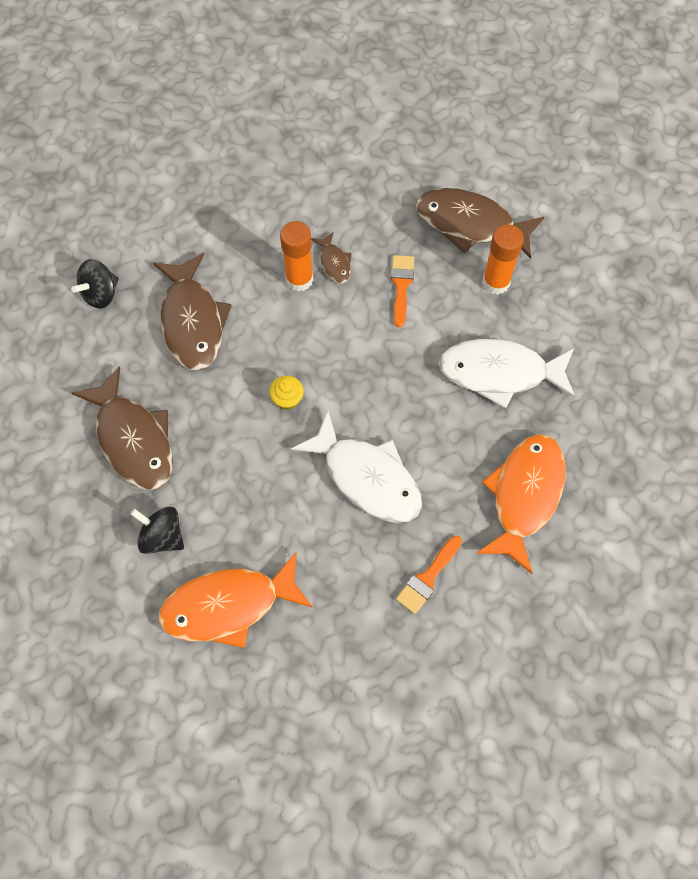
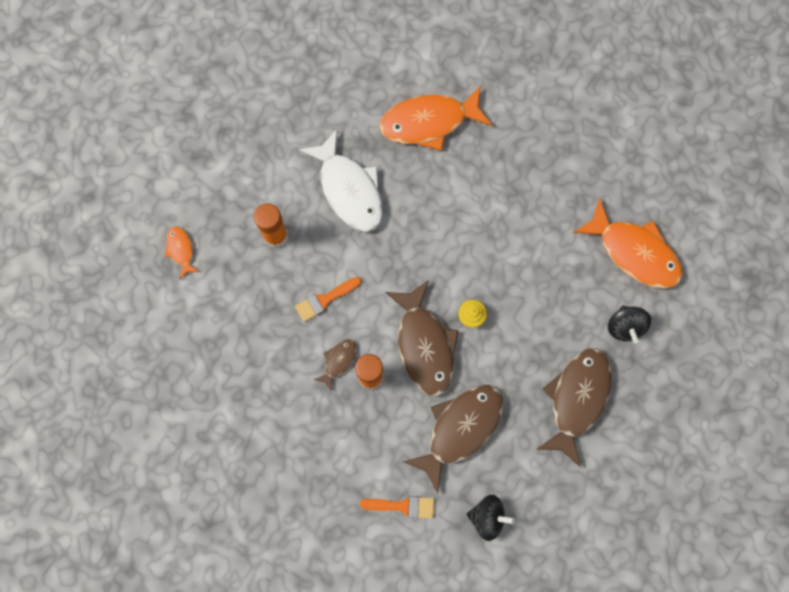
camera: 125 degrees left, 10 degrees up
(367, 477) = (488, 225): white fish -> none
(428, 578) = (526, 146): orange brush -> orange brush (402, 506)
(470, 224) = (236, 285): brown fish -> brown fish (424, 345)
(537, 201) = (181, 250): none -> orange fish

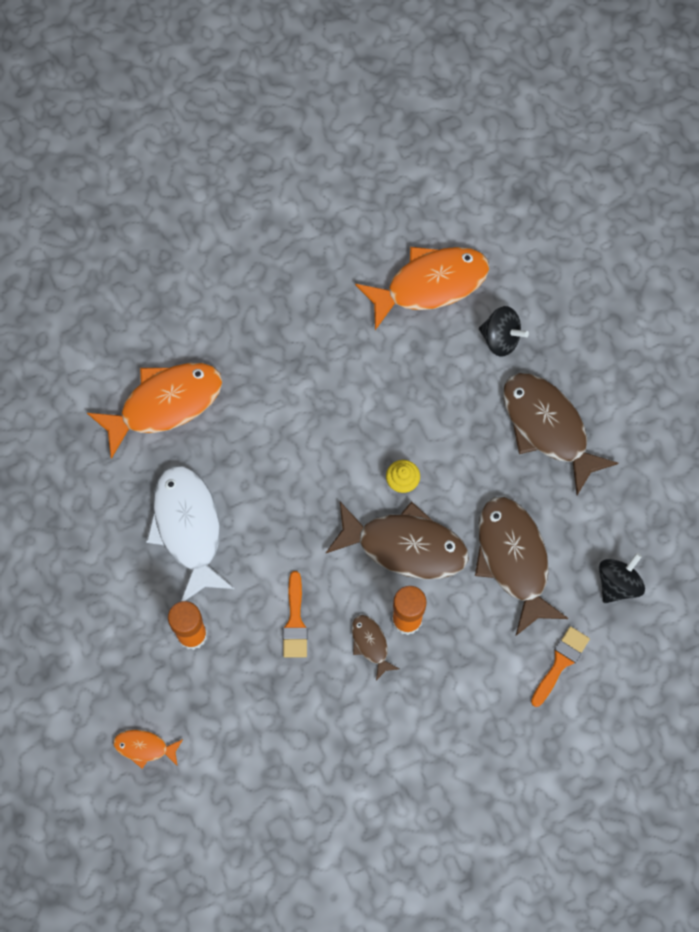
camera: 60 degrees left, 5 degrees down
(349, 189) = (188, 528): white fish -> white fish turned 105 degrees counterclockwise
(429, 122) = (165, 404): orange fish -> orange fish turned 135 degrees counterclockwise

